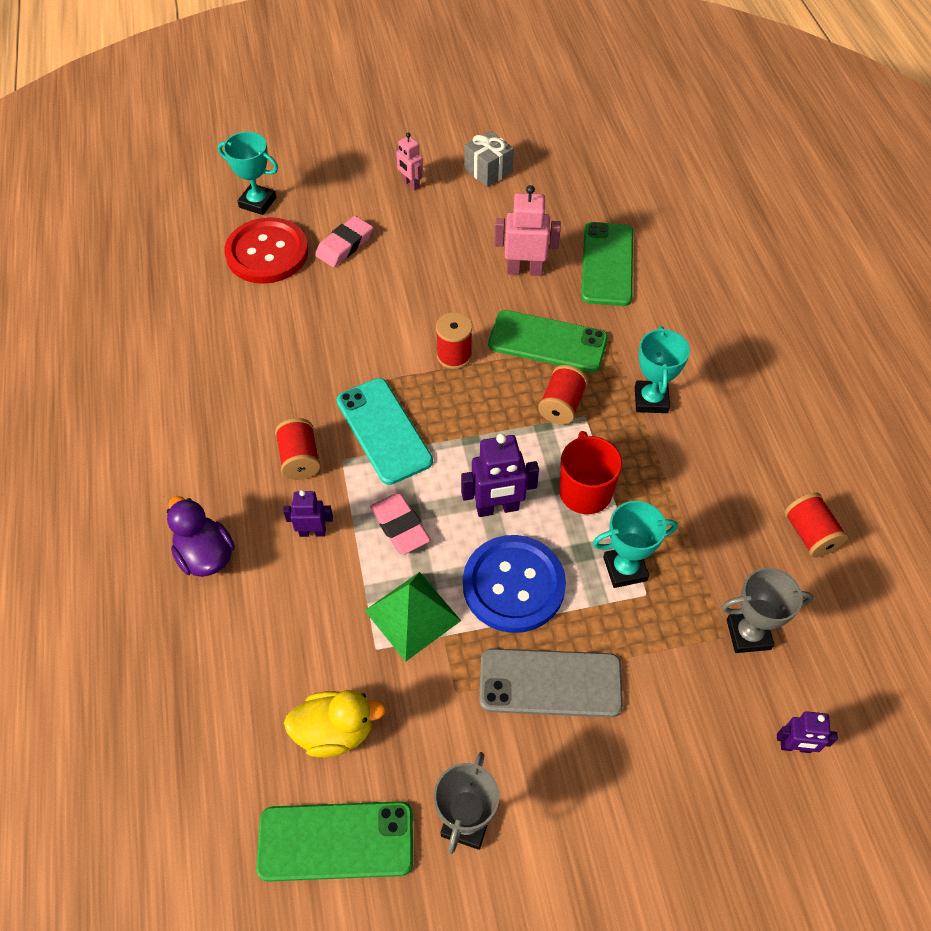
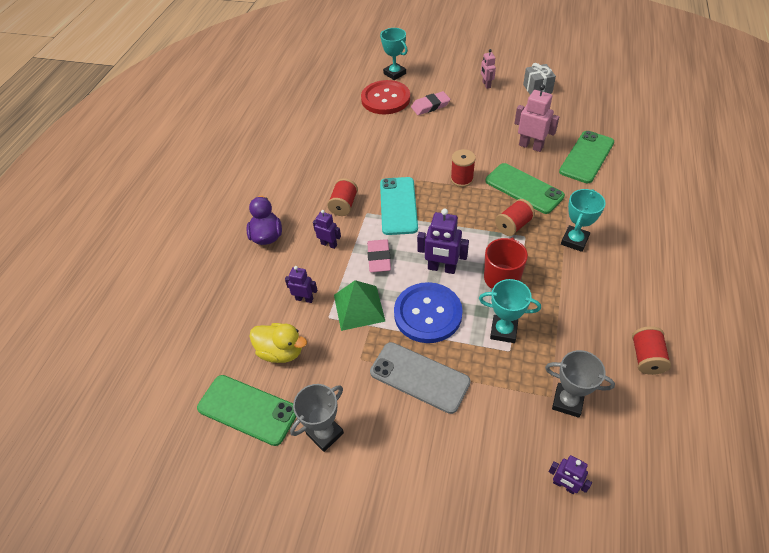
camera: 30 degrees right, 5 degrees down
(324, 635) = (304, 299): none -> purple robot

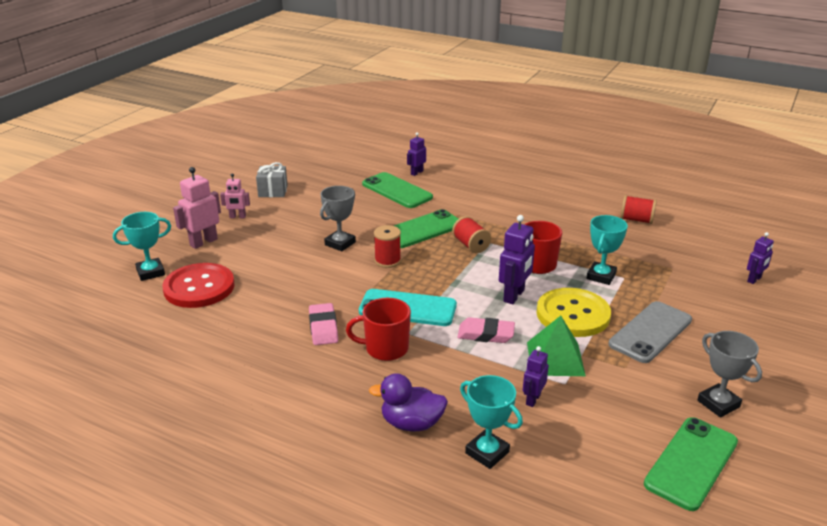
camera: 80 degrees left, 20 degrees down
(281, 351) = (610, 427): yellow duck -> none
(329, 244) = (449, 369): purple robot -> purple robot (416, 173)
(344, 205) = (385, 349): red spool -> red mug
(427, 314) = (573, 314): blue button -> yellow button
(430, 106) = (244, 258): pink eraser -> pink eraser (323, 327)
(531, 146) = (362, 213): pink robot -> pink robot (203, 242)
(567, 401) = (677, 261): grey trophy -> grey trophy (340, 243)
(574, 240) = (503, 220): turquoise trophy -> turquoise trophy (487, 452)

